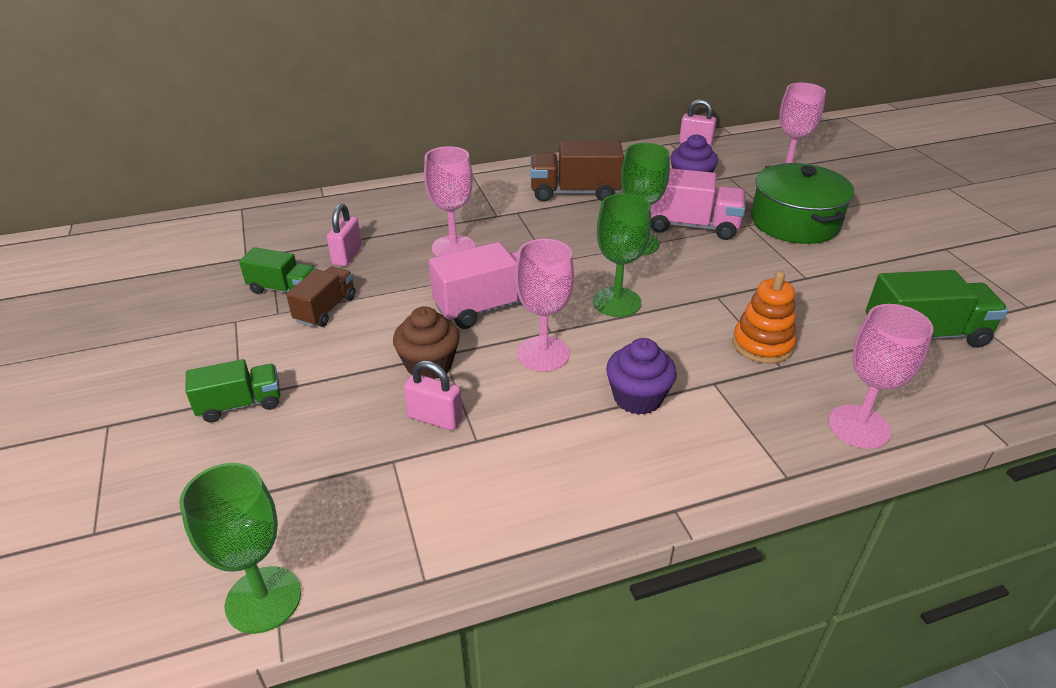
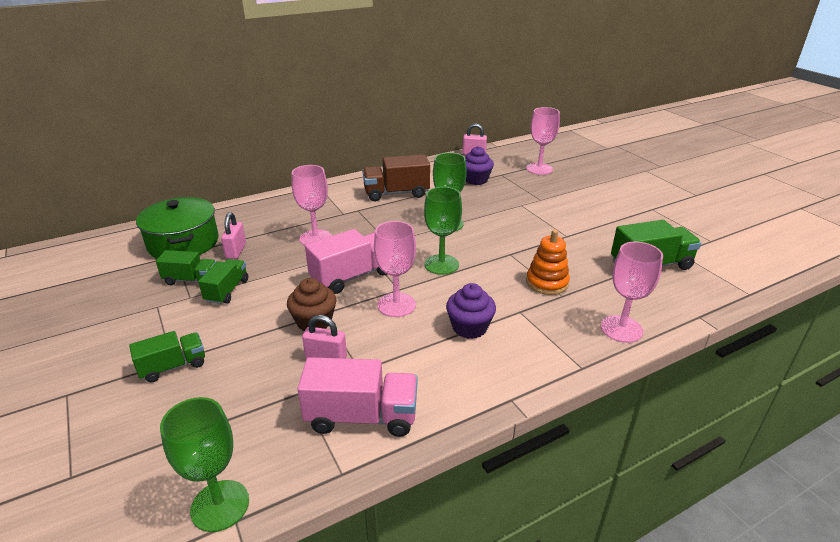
camera: 10 degrees left, 5 degrees down
(326, 309) = (227, 291): brown truck -> green truck
(690, 226) = (482, 209): pink truck -> pink truck (362, 416)
(795, 222) = (551, 200): green pot -> green pot (183, 243)

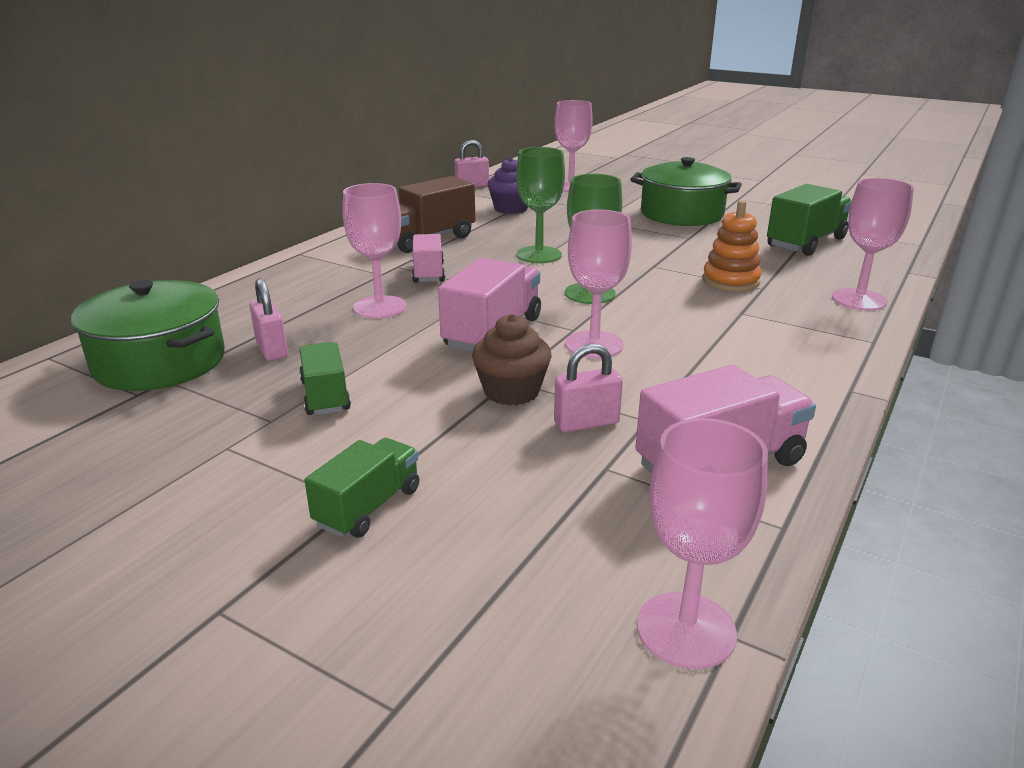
camera: 30 degrees left, 5 degrees down
(191, 280) = (243, 400): green truck -> none
(220, 505) = (686, 630): green goblet -> pink goblet
(368, 220) = (428, 273): none -> pink truck
(469, 327) = (711, 341): purple cupcake -> none
(588, 213) = (682, 214): none -> green pot

